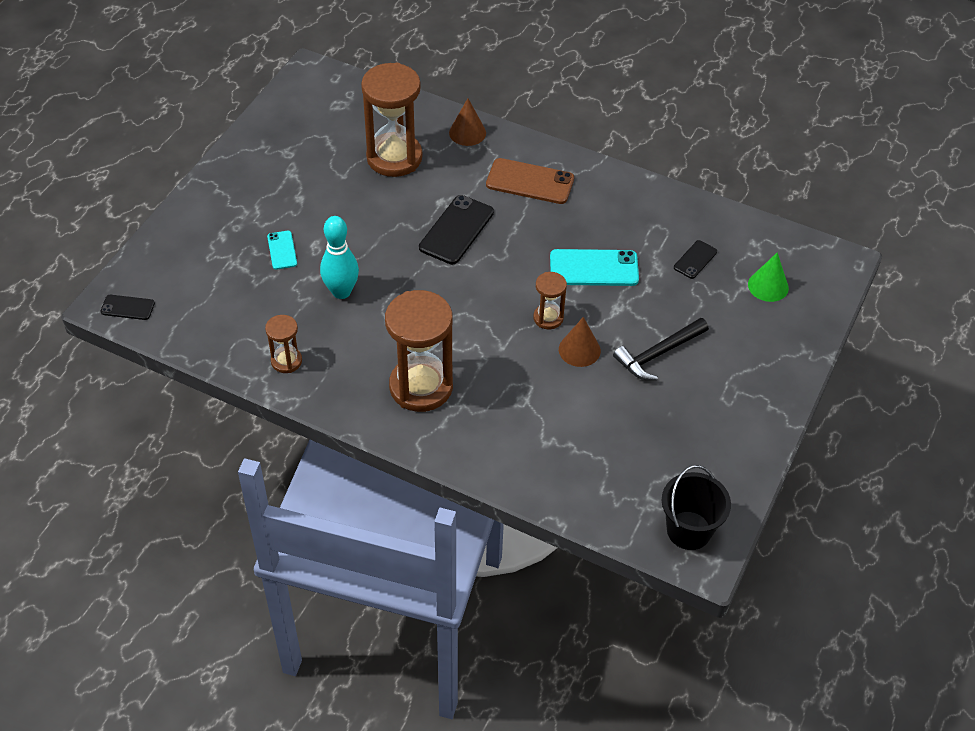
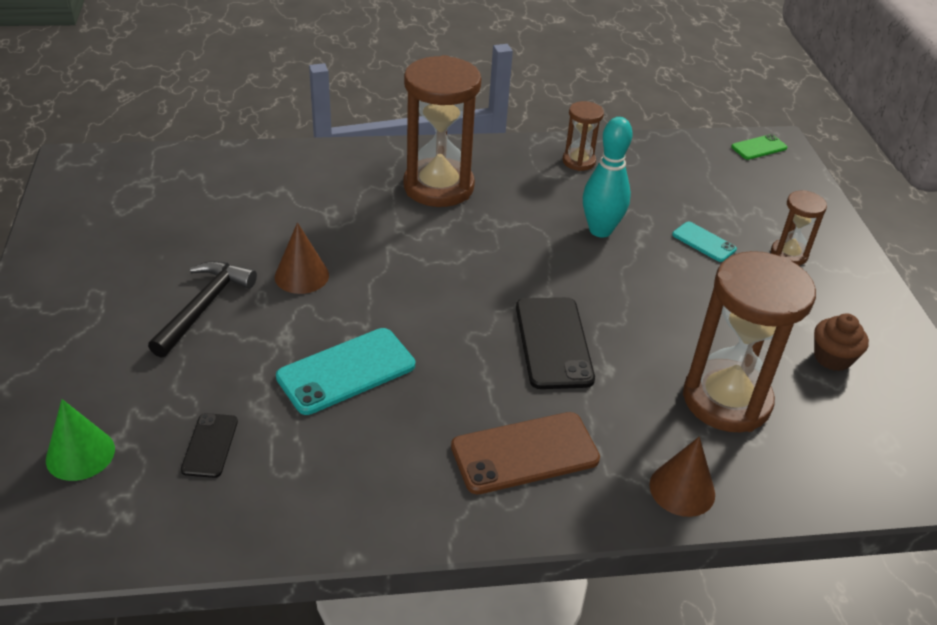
camera: 145 degrees right, 10 degrees down
(127, 307) = (759, 147): black phone -> green phone
(306, 150) = (832, 358): none -> brown cupcake
(548, 318) = (361, 292): brown hourglass -> brown hourglass (789, 254)
(689, 530) = (97, 175): black bucket -> none

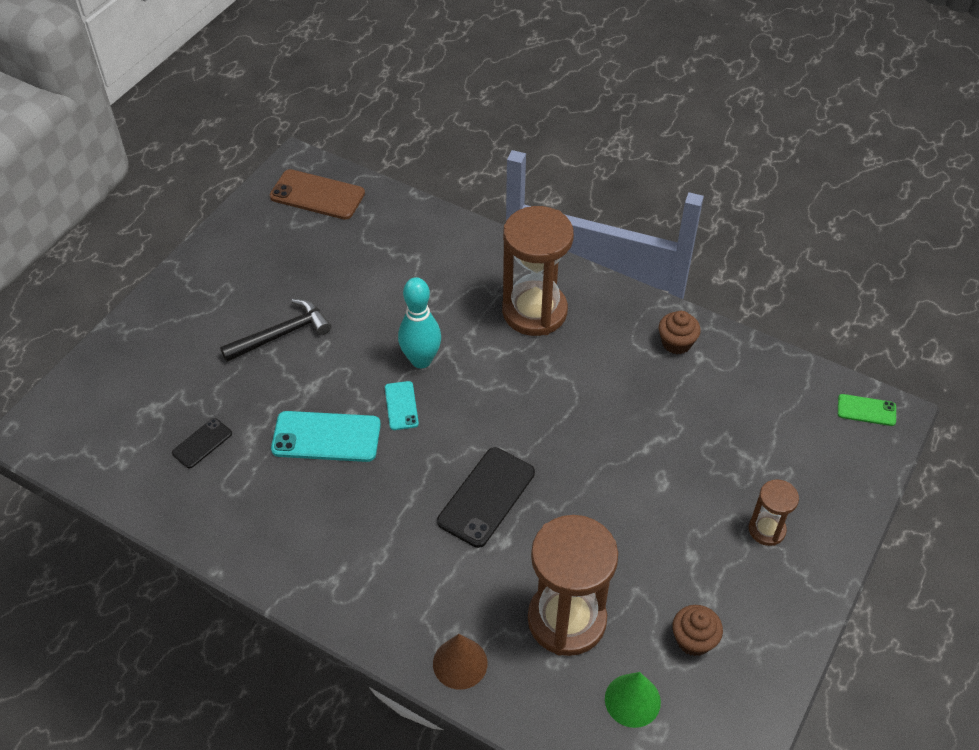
camera: 40 degrees right, 10 degrees up
(80, 454) = (130, 406): green cone -> green cone (632, 700)
(301, 275) = (364, 342): brown cone -> none
(525, 453) = (382, 569): brown phone -> brown phone (317, 195)
(579, 161) = (676, 343): brown hourglass -> brown cupcake
(600, 230) = (624, 419): turquoise bowling pin -> turquoise bowling pin (421, 360)
(704, 242) = (702, 477): turquoise phone -> turquoise phone (401, 406)

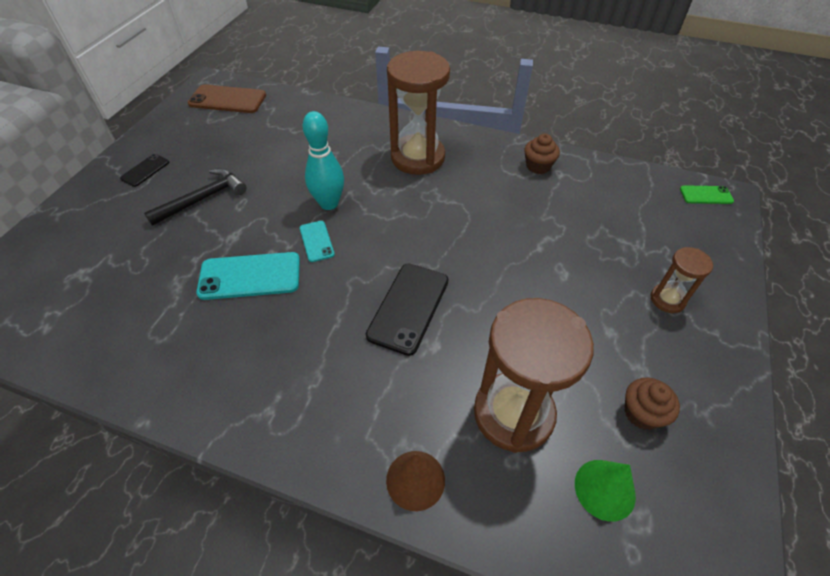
camera: 10 degrees left, 0 degrees up
(202, 443) = (128, 298): black phone -> black phone (145, 170)

